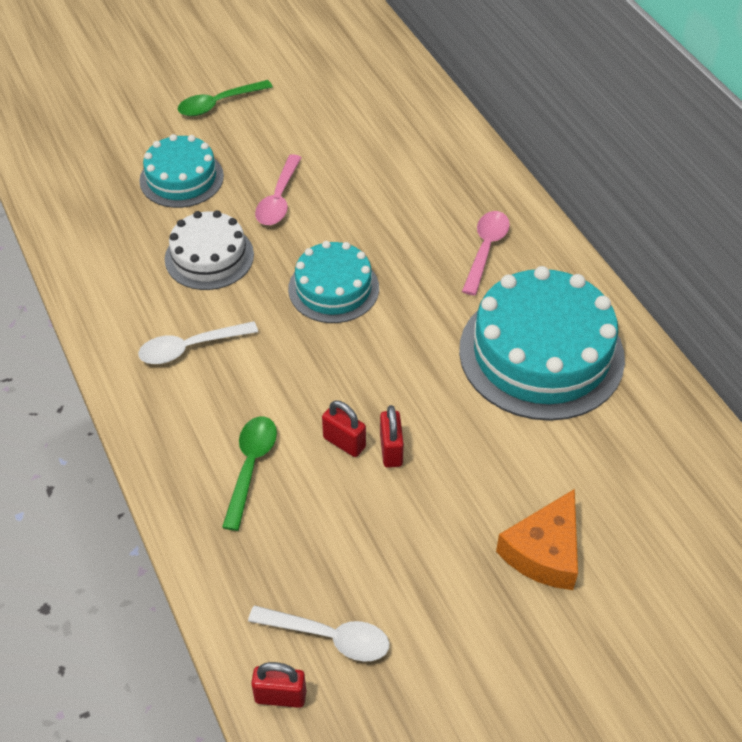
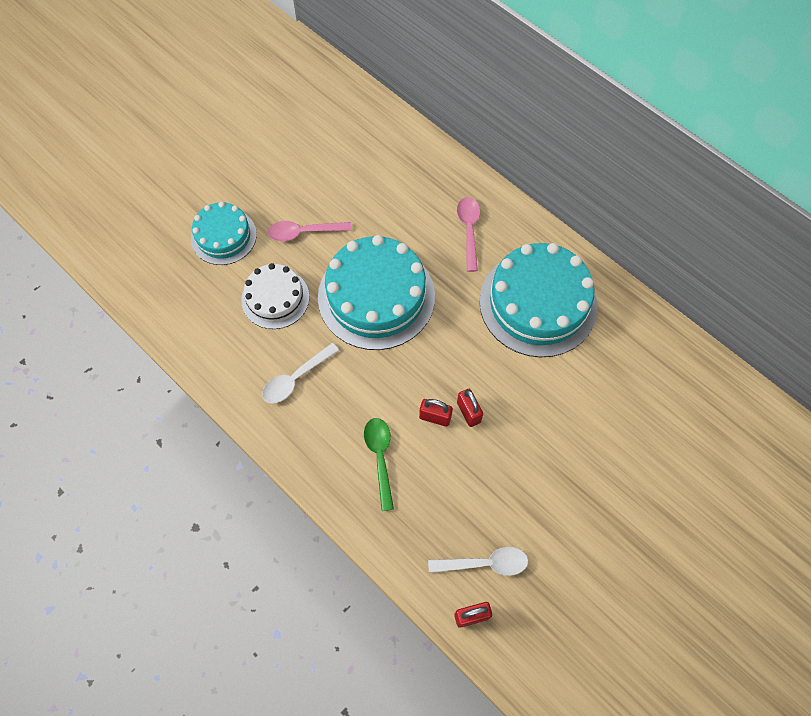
camera: 20 degrees left, 15 degrees up
(219, 104) = (221, 160): green spoon -> none
(279, 199) = (304, 232): pink spoon -> pink spoon turned 90 degrees clockwise
(333, 288) = (376, 296): turquoise cake -> turquoise cake, size x1.73
(544, 552) = (595, 453): orange cheese -> none

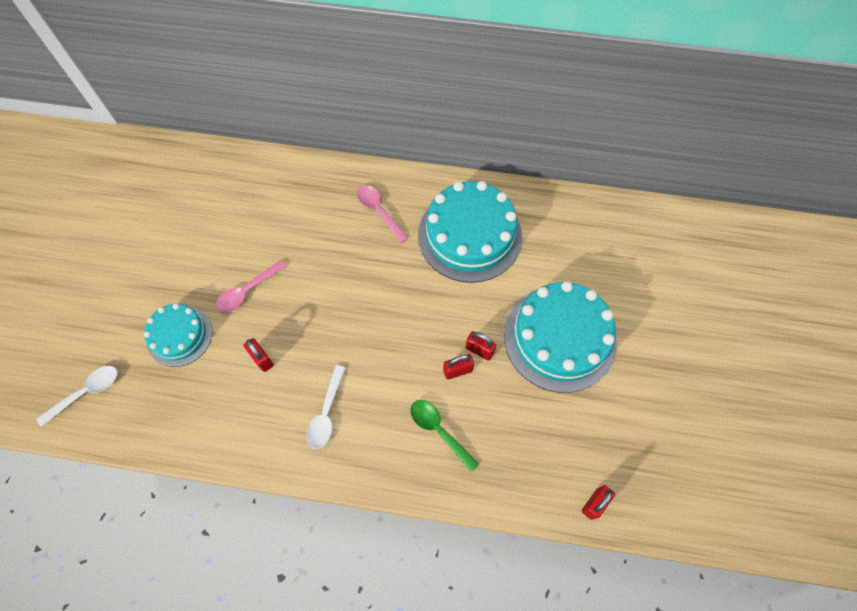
camera: 35 degrees left, 0 degrees up
(275, 298) = (262, 359): white cake -> red padlock
(376, 296) = (344, 306): turquoise cake -> turquoise cake (559, 338)
(484, 563) = (574, 457): white spoon -> white spoon (86, 393)

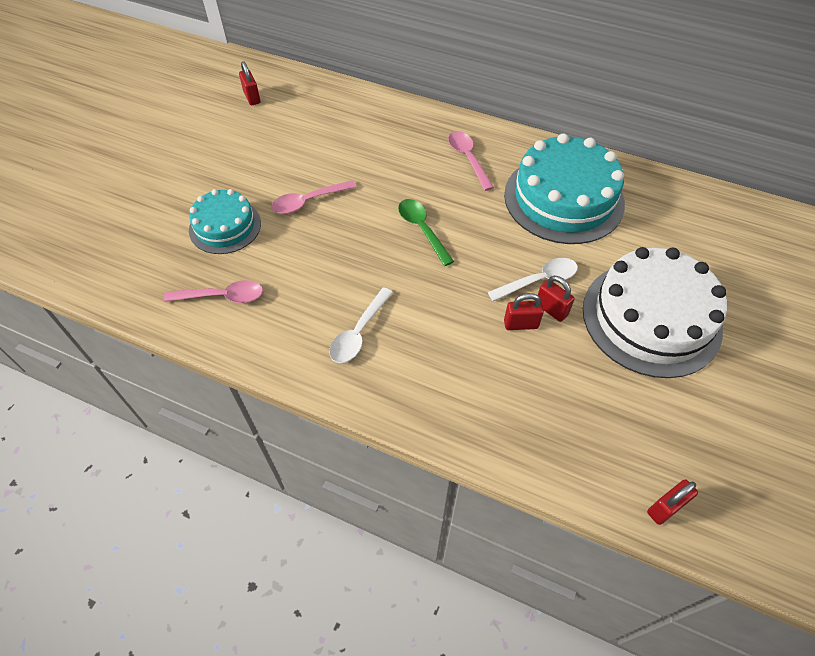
camera: 15 degrees right, 10 degrees down
(86, 393) = (113, 257): white spoon -> white spoon (538, 281)
(198, 408) = (222, 296): none -> pink spoon
(262, 359) = (304, 266): red padlock -> red padlock (252, 98)
(439, 431) = (485, 381): green spoon -> green spoon (422, 230)
(559, 338) = (651, 318): turquoise cake -> white cake

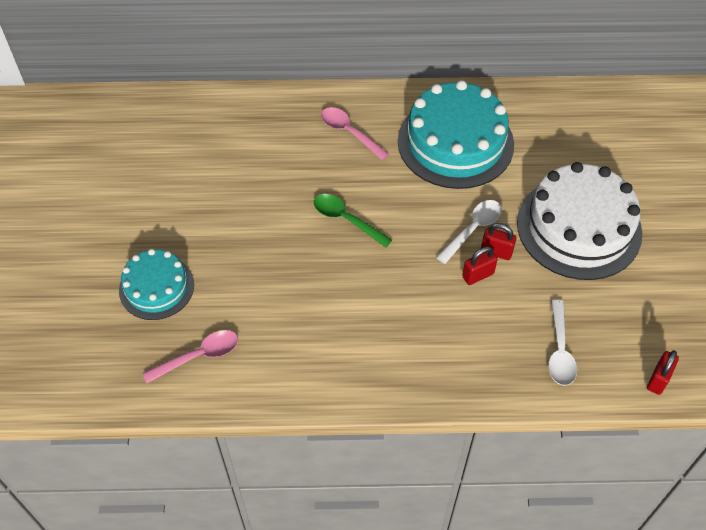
camera: 25 degrees left, 0 degrees up
(252, 98) = (95, 140): red padlock -> none
(308, 201) = (223, 231): pink spoon -> none
(359, 332) = (345, 338): white spoon -> white spoon (559, 350)

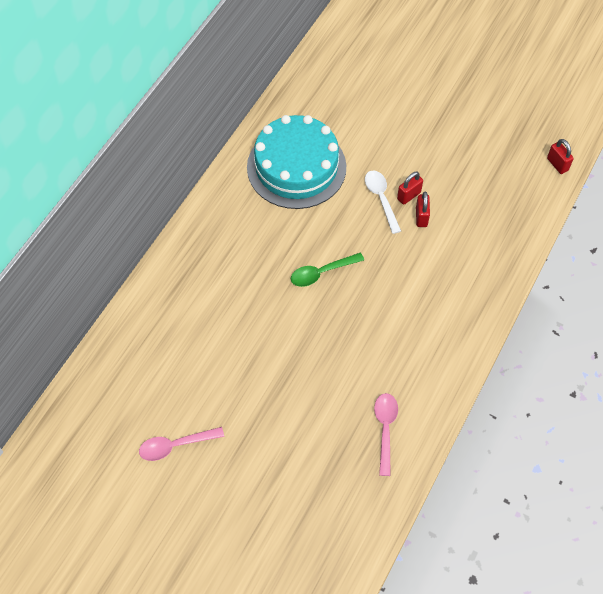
camera: 60 degrees left, 5 degrees up
(156, 287) = (303, 432): turquoise cake -> none
(350, 133) = (239, 229): pink spoon -> pink spoon (176, 445)
(559, 350) = (507, 204): white spoon -> none
(579, 227) = (418, 137): white cake -> none

